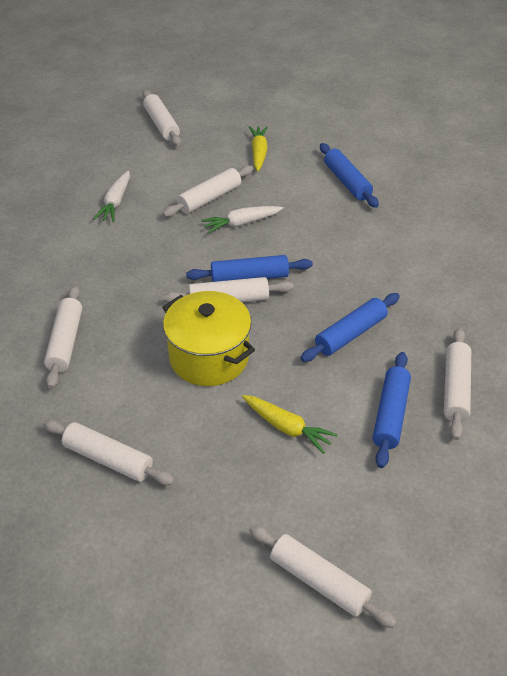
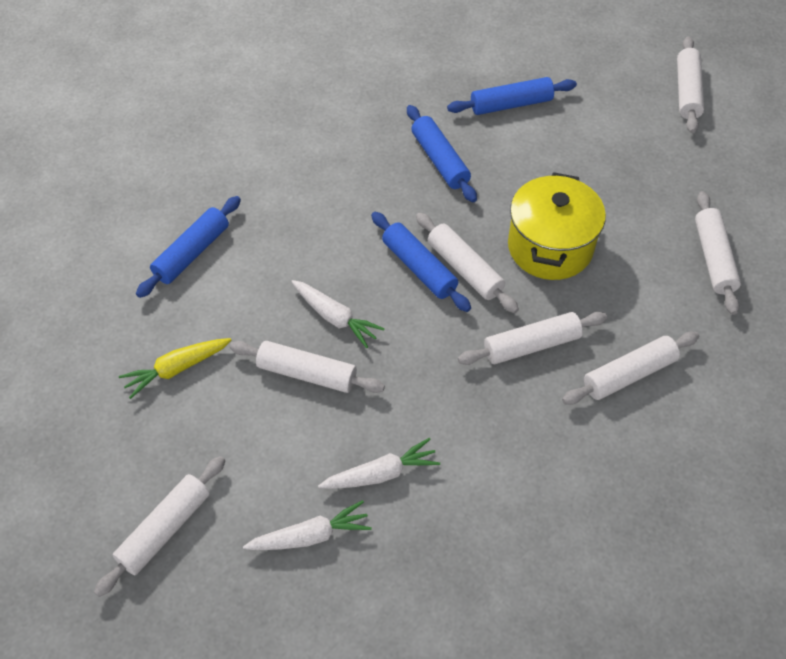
camera: 120 degrees left, 10 degrees up
(107, 166) = (310, 536): none -> white carrot
(287, 428) = (579, 160): yellow carrot -> none
(350, 334) = (440, 160): blue rolling pin -> blue rolling pin turned 45 degrees clockwise
(455, 388) = (451, 76): white rolling pin -> white rolling pin (531, 345)

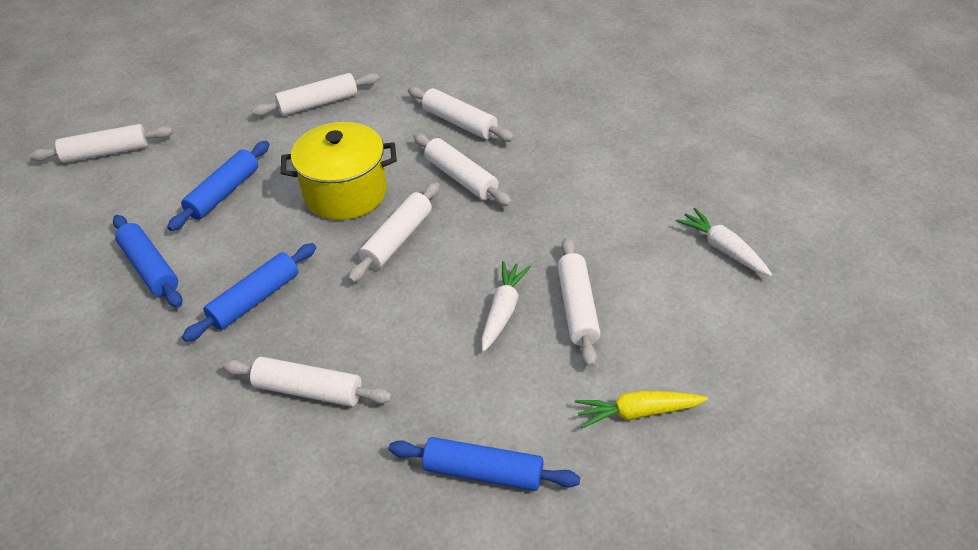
camera: 110 degrees left, 10 degrees down
(165, 529) = (795, 343): white rolling pin -> white rolling pin (308, 390)
(177, 369) = (638, 413): yellow carrot -> yellow carrot turned 135 degrees clockwise
(381, 474) = (640, 227): white carrot -> none
(419, 268) = (411, 270): blue rolling pin -> blue rolling pin (223, 193)

